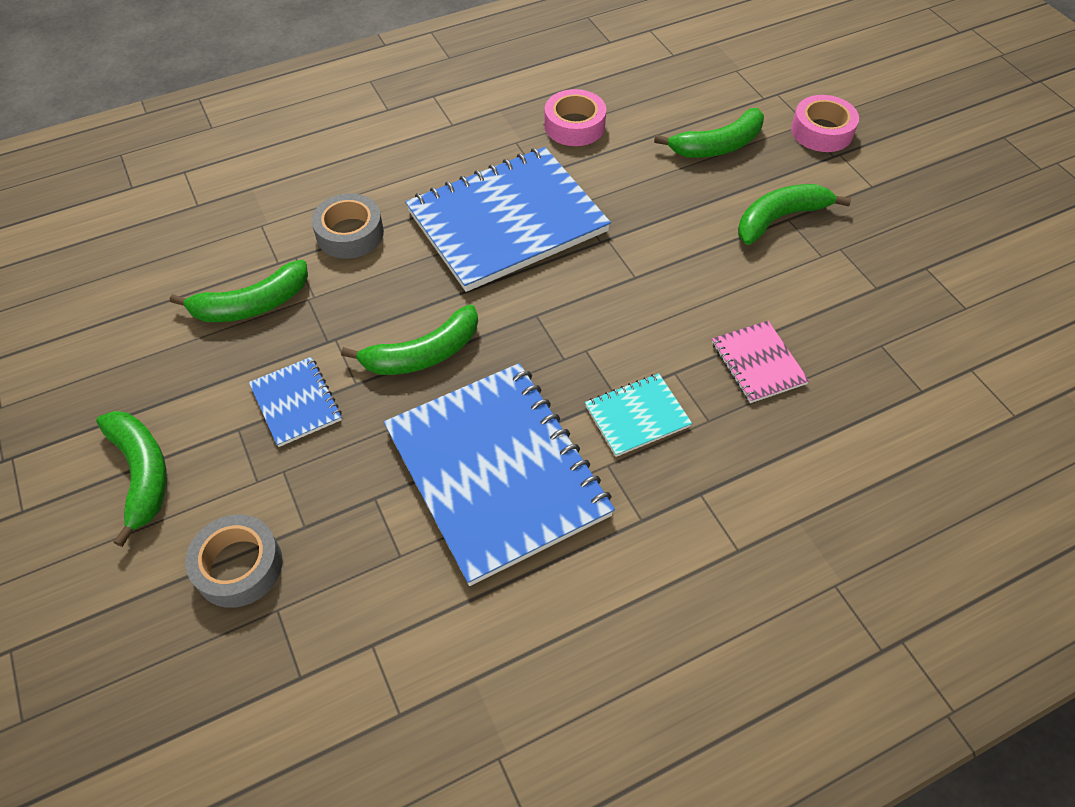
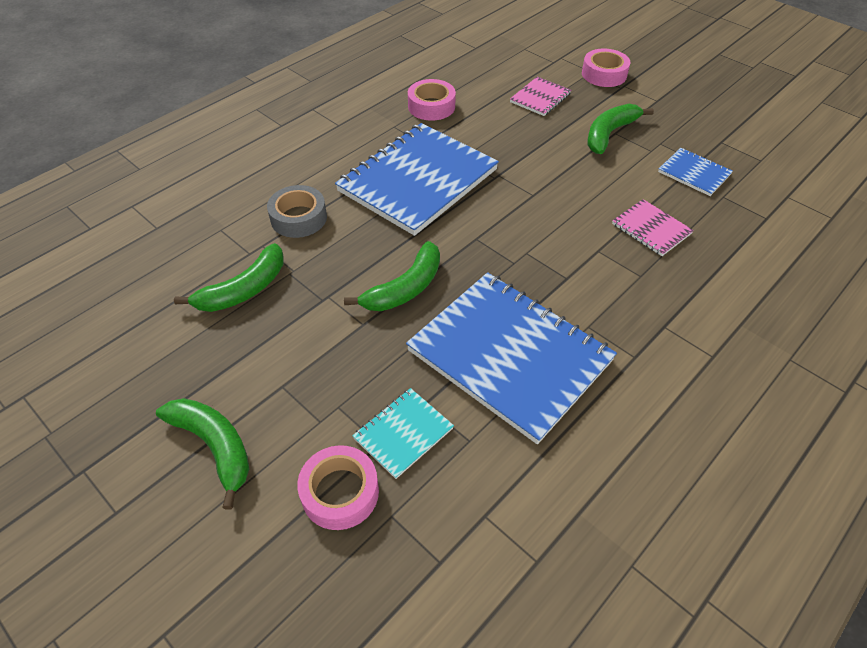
camera: 20 degrees left, 5 degrees down
(239, 566) = (340, 492): grey tape -> pink tape
(296, 403) = (321, 352): blue notebook -> blue notebook (694, 173)
(637, 416) = (589, 287): turquoise notebook -> turquoise notebook (403, 433)
(717, 146) = (540, 98): green banana -> pink notebook

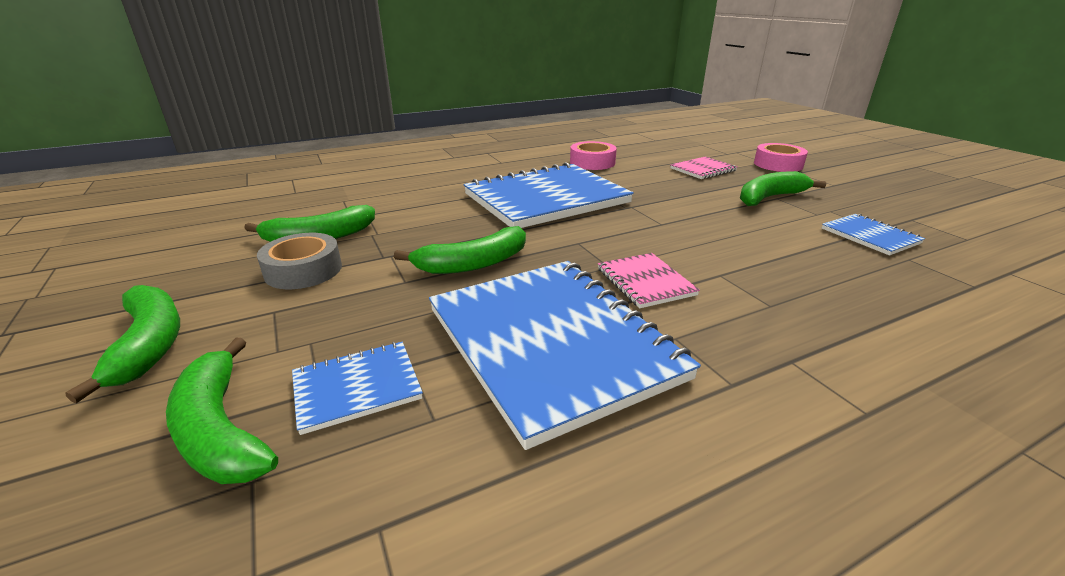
camera: 20 degrees right, 20 degrees down
(298, 218) = (416, 204): grey tape -> grey tape (303, 270)
(340, 492) = (220, 430): pink tape -> green banana
(403, 433) = (357, 387): turquoise notebook -> blue notebook
(651, 229) = (798, 269): pink notebook -> pink notebook (645, 282)

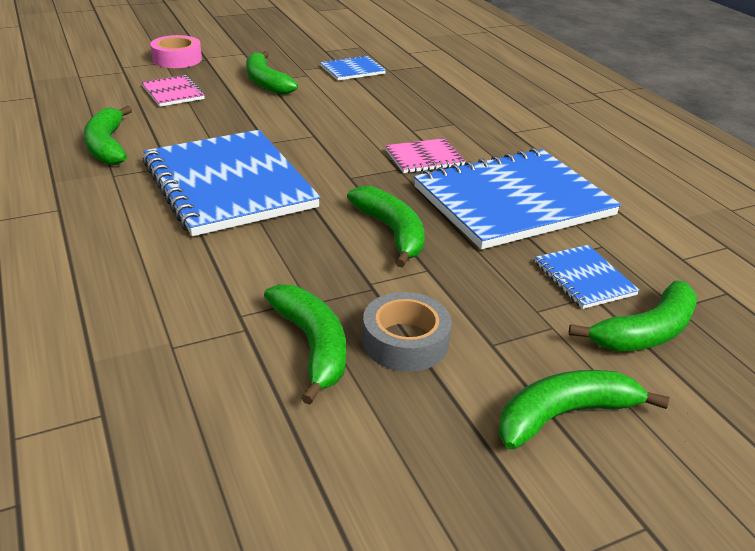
camera: 90 degrees left, 5 degrees up
(592, 162) = (107, 146): pink tape -> green banana

